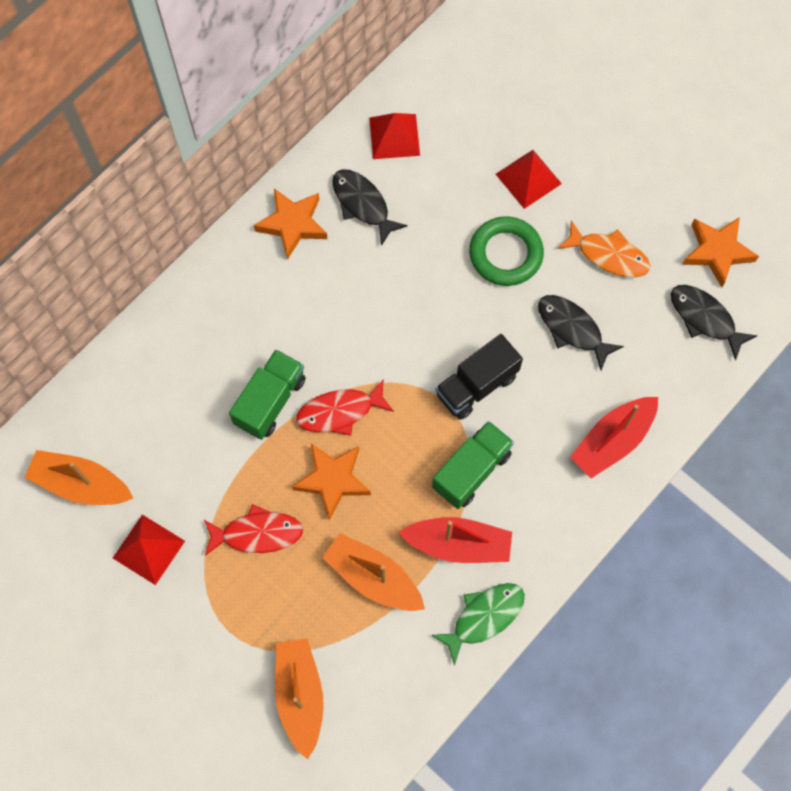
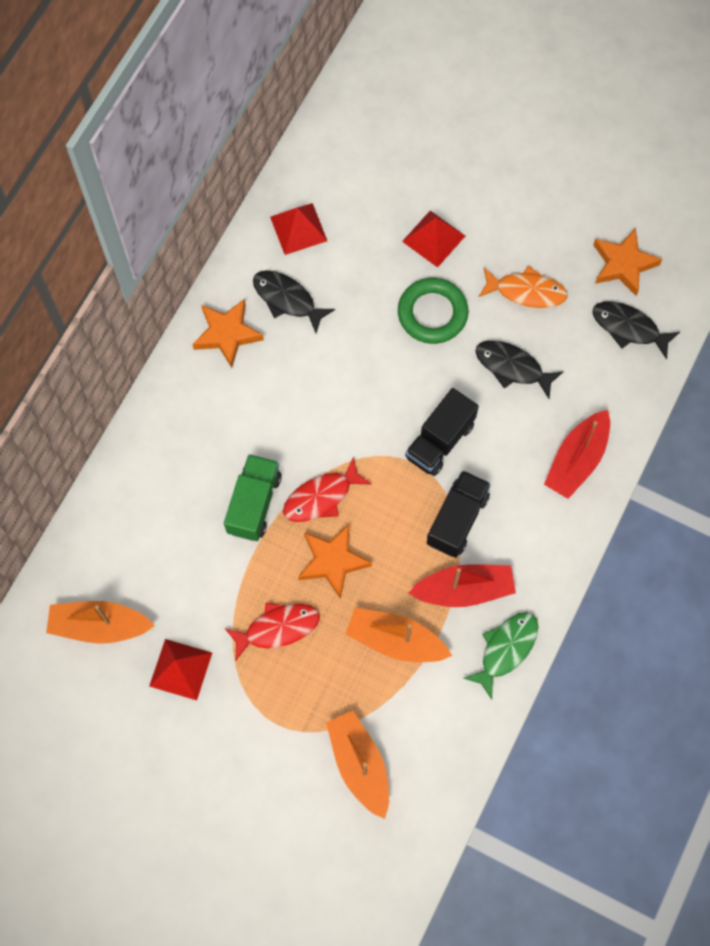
camera: 15 degrees left, 0 degrees up
(471, 470) = (457, 520): green truck -> black truck

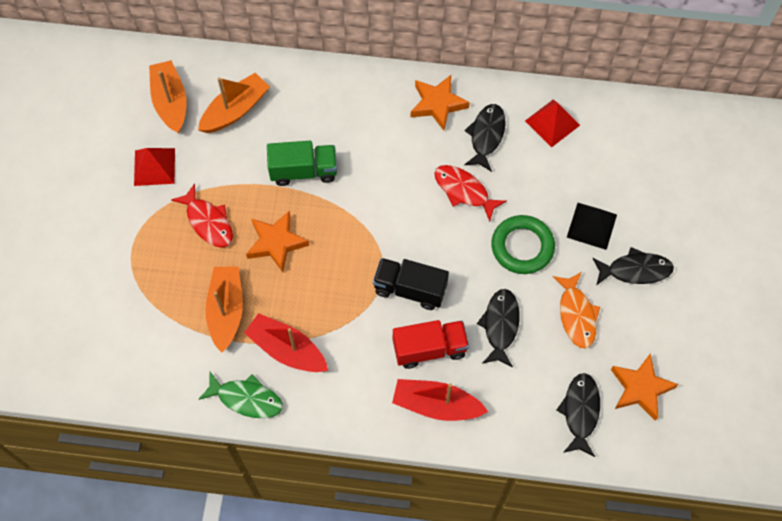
camera: 70 degrees right, 5 degrees down
(321, 497) = (327, 217): red fish -> red fish (464, 191)
(359, 764) = (116, 317): orange boat -> orange boat (235, 110)
(433, 238) = (592, 225): red pyramid -> black pyramid
(457, 520) = (345, 325): black truck -> none
(464, 590) = (287, 349): red boat -> red boat turned 150 degrees clockwise
(498, 218) = (635, 270): none -> black fish
(513, 445) = (429, 348): none -> red truck

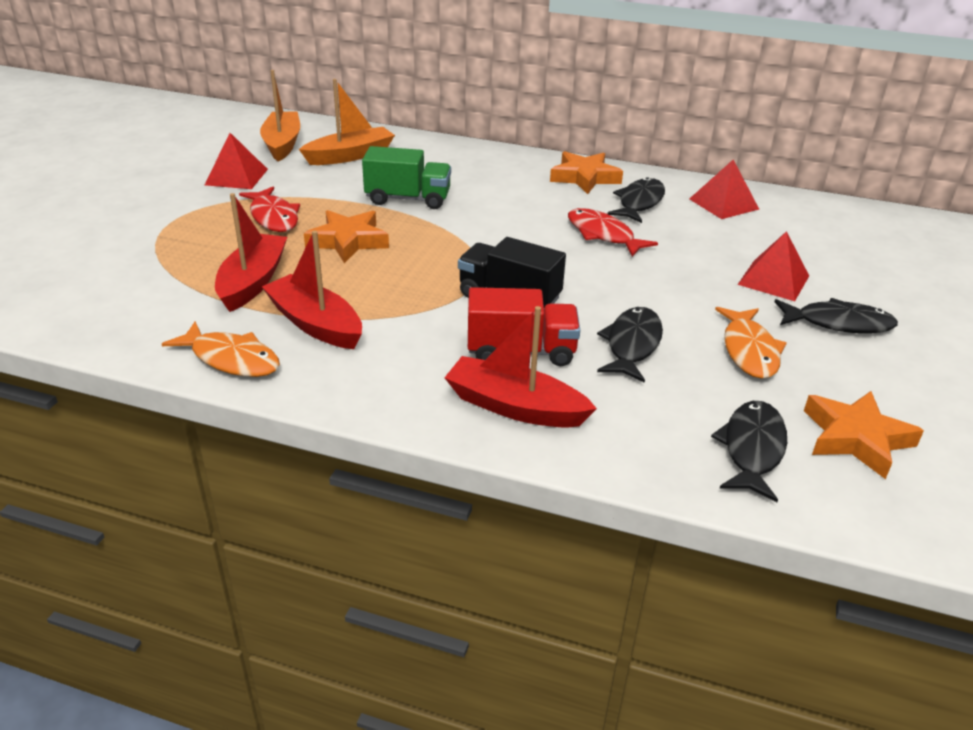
camera: 10 degrees right, 30 degrees down
(226, 311) = (253, 282): orange boat -> red boat
(246, 398) = (231, 359): green fish -> orange fish
(522, 247) = (674, 284): green ring -> none
(592, 225) = (773, 280): black pyramid -> red pyramid

